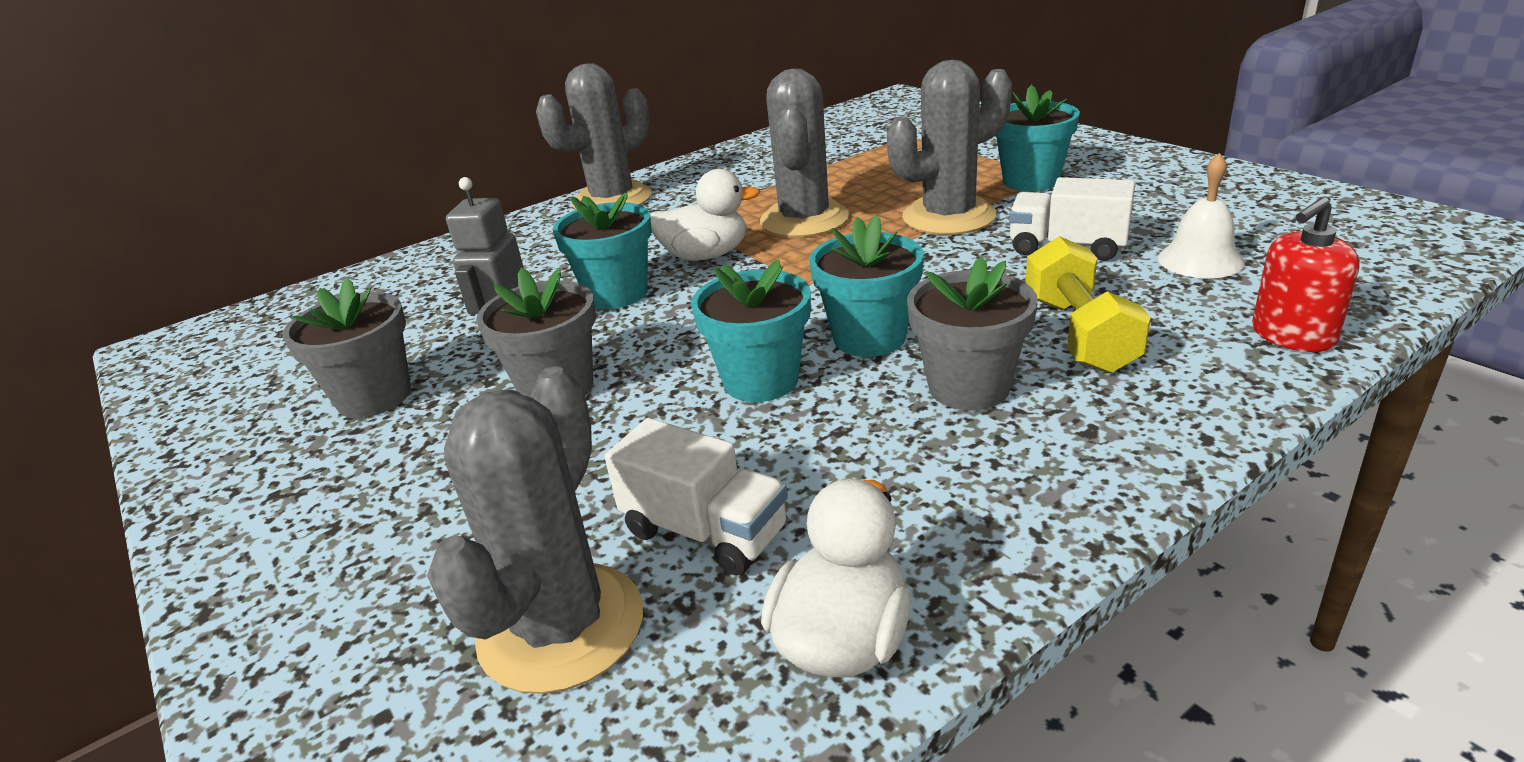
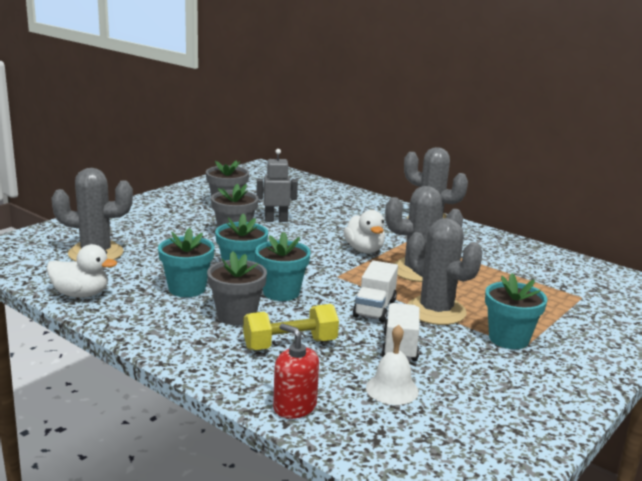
camera: 70 degrees right, 10 degrees down
(616, 294) = (318, 235): turquoise flower pot -> turquoise flower pot (187, 289)
(705, 531) = (139, 269): white truck -> white truck (374, 309)

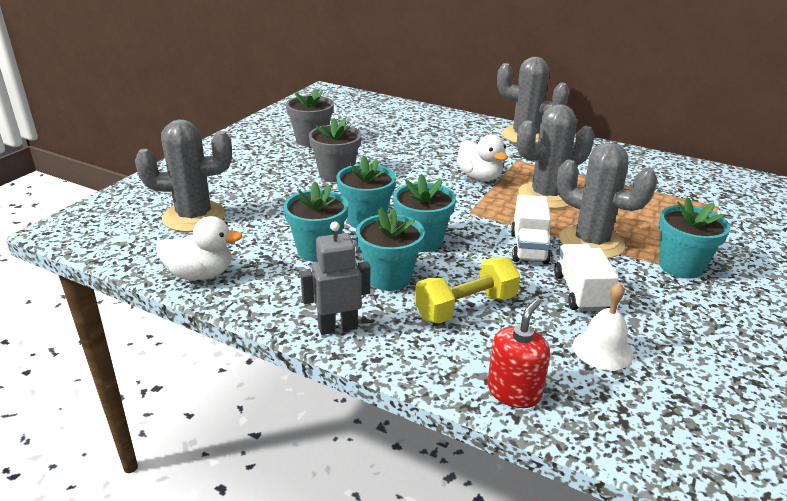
camera: 10 degrees left, 10 degrees up
(236, 315) = (389, 278): grey flower pot -> turquoise flower pot
(276, 220) = (371, 152): grey robot -> grey robot (337, 327)
(294, 407) = (514, 392): red soap dispenser -> red soap dispenser turned 90 degrees clockwise

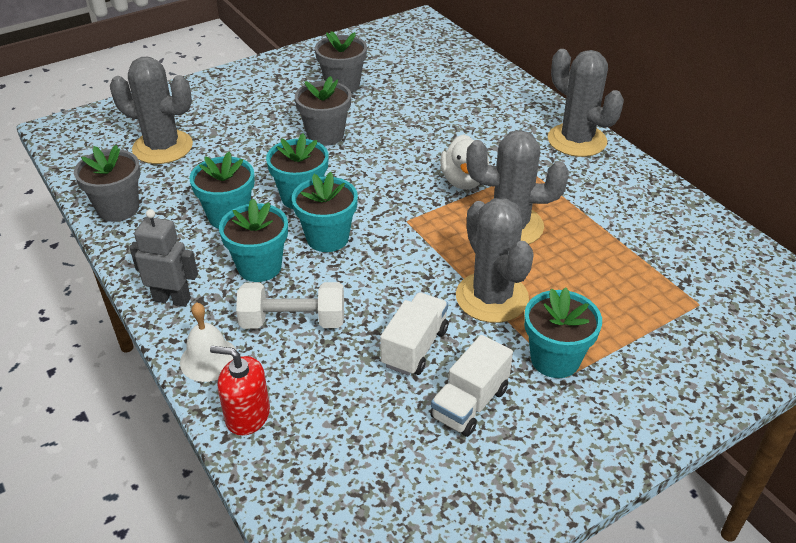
camera: 30 degrees right, 10 degrees up
(200, 274) = (118, 209): white duck -> grey flower pot
(465, 307) = (293, 321): yellow dumbbell -> white dumbbell
(514, 392) = (247, 416): red soap dispenser -> red soap dispenser turned 135 degrees counterclockwise
(529, 248) = (420, 281): white truck -> white truck (470, 403)
(602, 349) = (367, 412): white bell -> white bell (209, 359)

